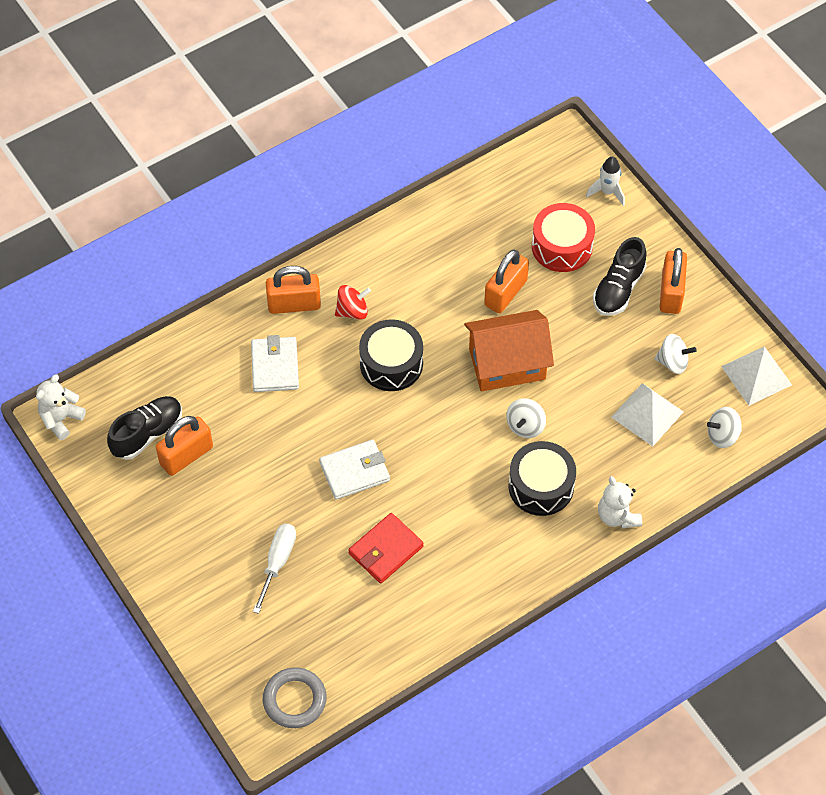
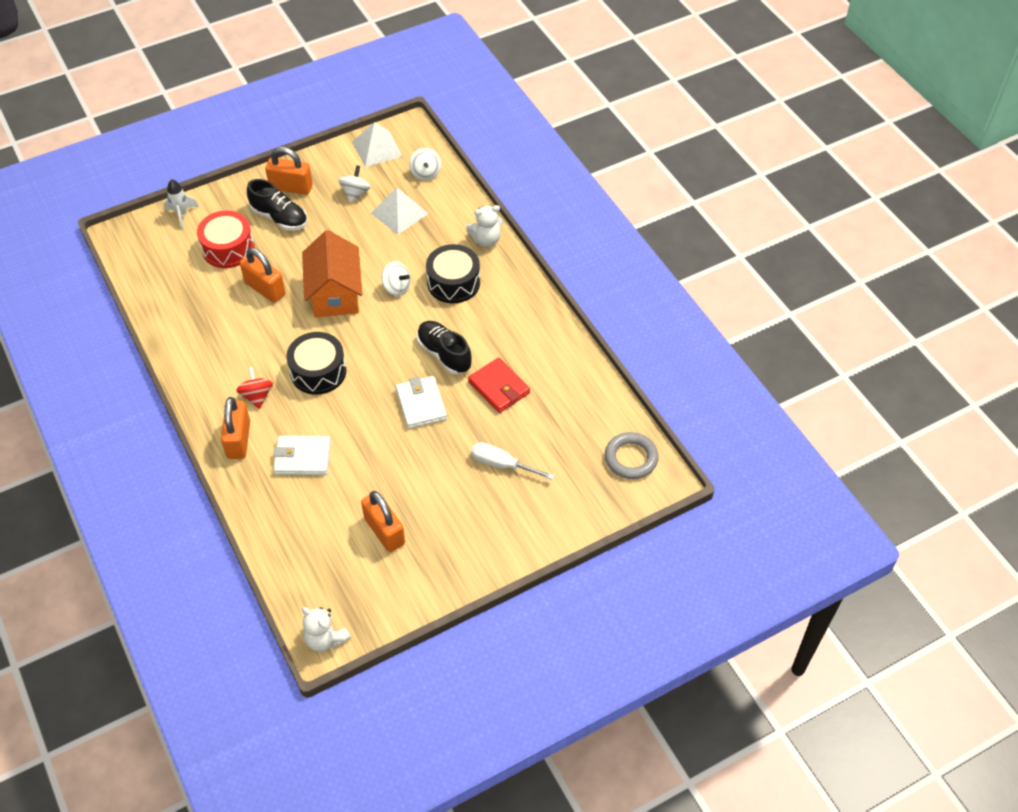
camera: 85 degrees left, 5 degrees down
(147, 434) = (355, 563): black shoe -> black shoe (444, 354)

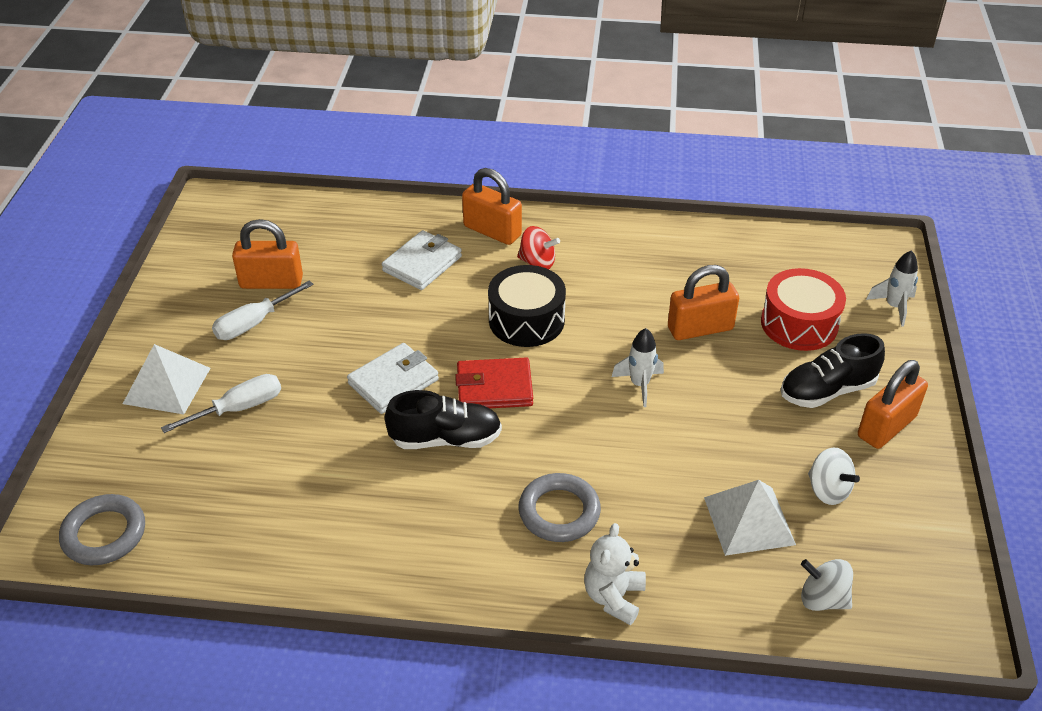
camera: 125 degrees right, 10 degrees down
(325, 639) = (214, 203): white teddy bear -> none
(335, 294) = (639, 385): orange house -> white rocket
(377, 148) = (923, 565): white pyramid -> white pyramid (167, 385)
(397, 287) = (601, 448): white spinning top -> none
(421, 404) = (393, 382): white wallet -> white wallet turned 60 degrees counterclockwise
(430, 511) = (253, 323): none -> white screwdriver
(453, 283) = (559, 512): black drum -> grey ring
(499, 387) = (343, 464): red wallet -> red wallet (494, 387)

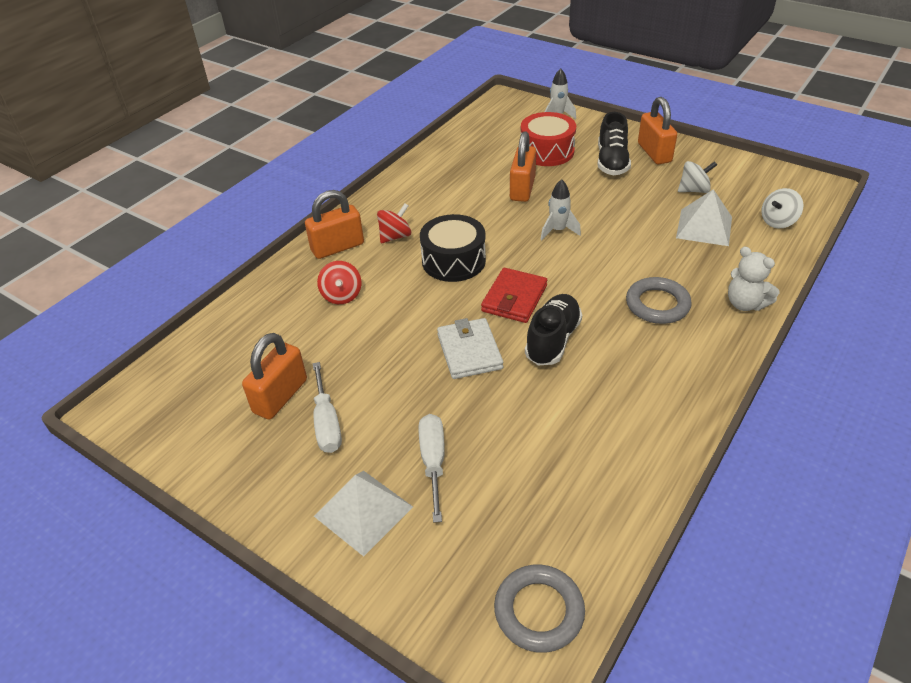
camera: 60 degrees left, 0 degrees up
(422, 264) = (342, 295): white wallet -> red spinning top

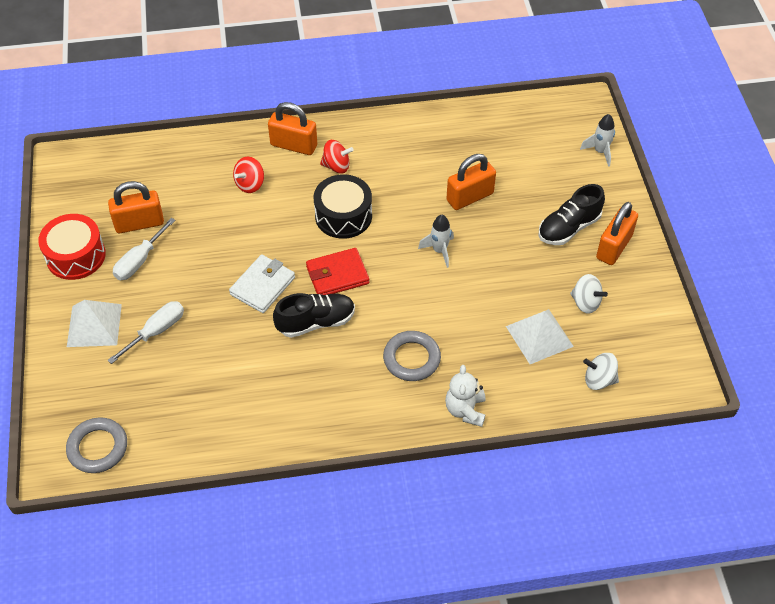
camera: 45 degrees right, 10 degrees up
(547, 151) = (538, 179): red drum -> red drum (76, 256)

